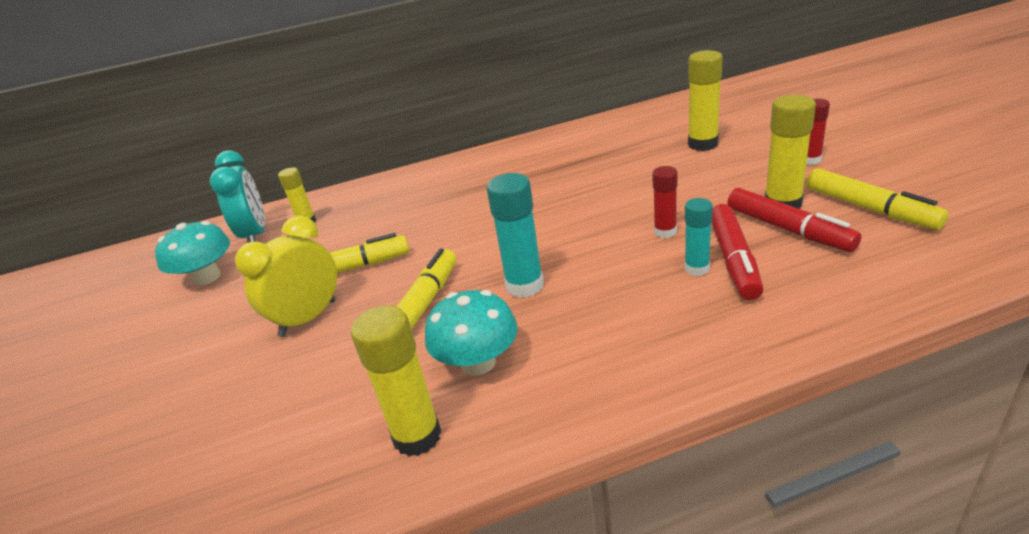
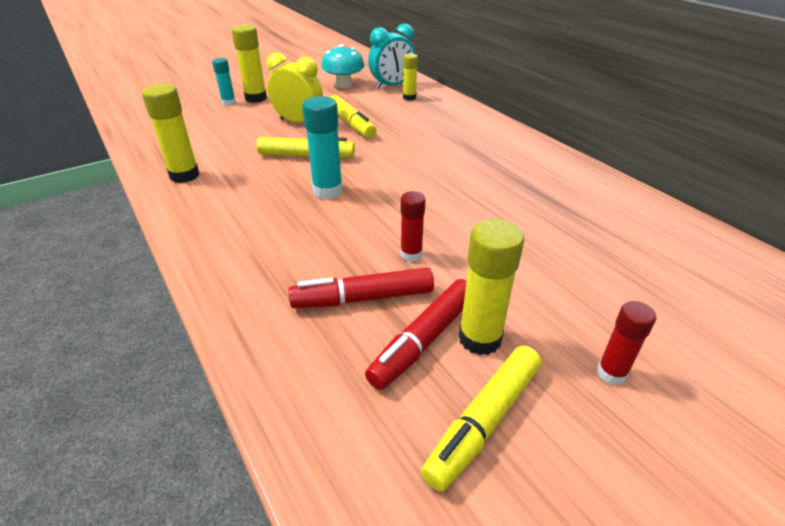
camera: 70 degrees right, 5 degrees up
(478, 362) = (243, 185): turquoise mushroom -> none
(697, 268) = (348, 275): turquoise glue stick -> turquoise glue stick (228, 103)
(703, 144) = (619, 275): yellow glue stick -> yellow glue stick (256, 98)

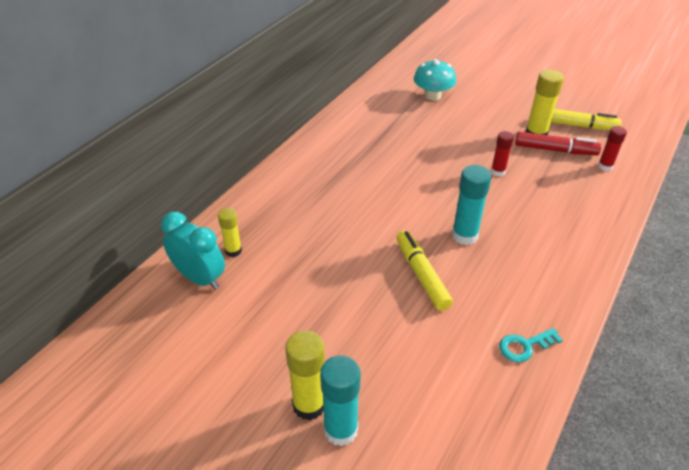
camera: 115 degrees left, 5 degrees up
(184, 175) = (524, 346): yellow glue stick -> turquoise key
(228, 103) = (340, 430): turquoise glue stick -> turquoise glue stick, size x1.61
(299, 122) = (354, 318): yellow clock -> none
(344, 85) = (214, 328): turquoise mushroom -> turquoise mushroom (433, 95)
(351, 123) = (331, 272): yellow marker -> none
(363, 298) = (551, 177): red marker -> none
(611, 373) = (518, 100): red glue stick -> red glue stick (605, 166)

